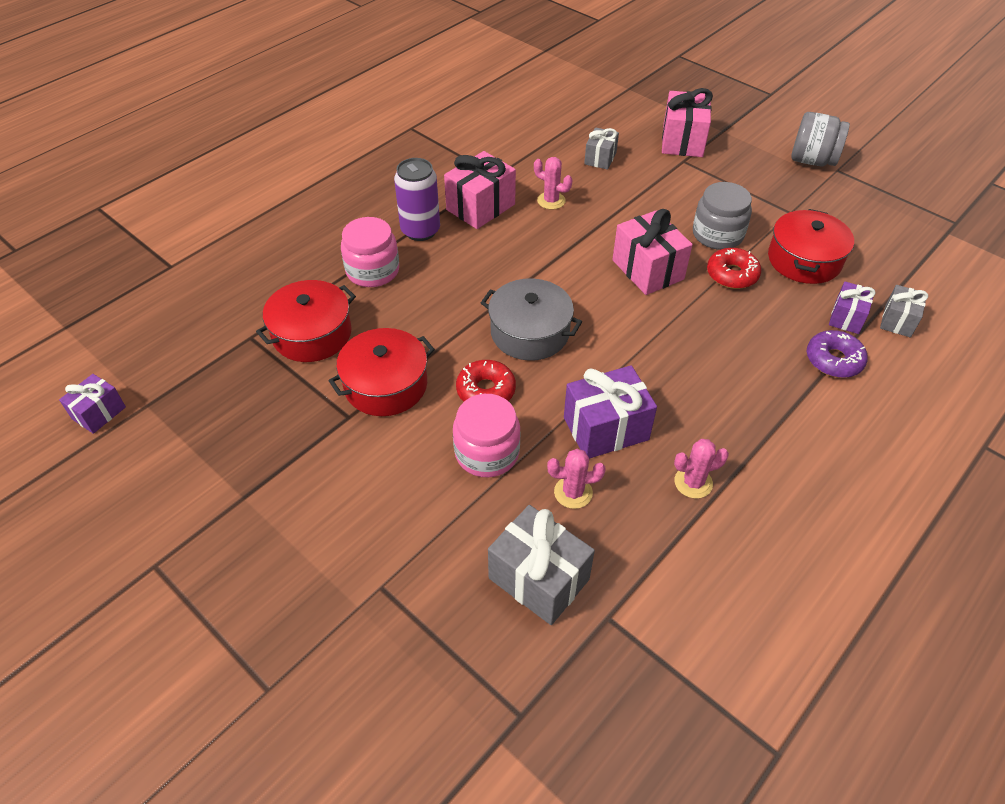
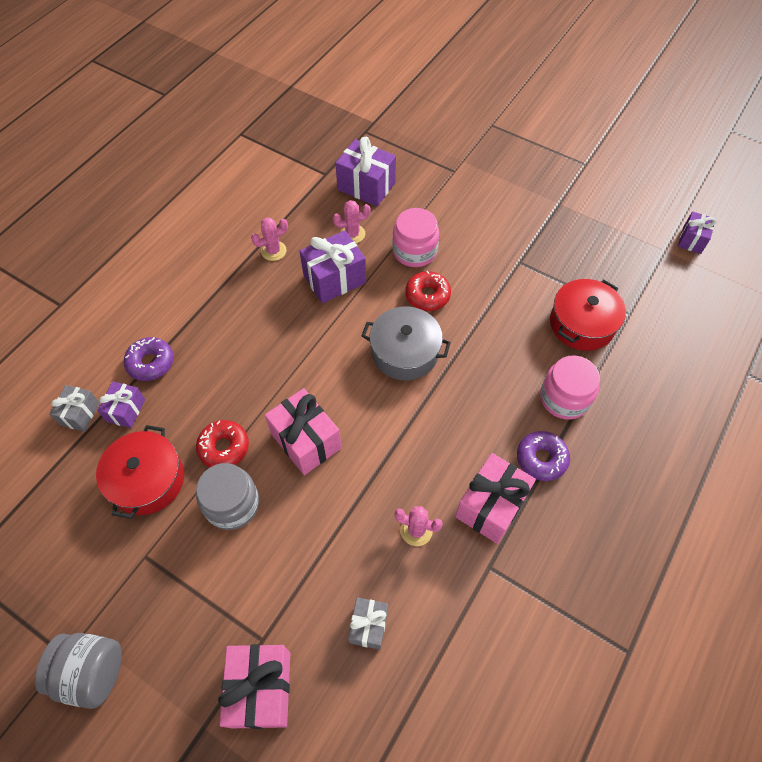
camera: 170 degrees right, 10 degrees up
(386, 385) = (503, 289): red pot -> none
(420, 230) = (541, 459): purple can -> purple donut
(539, 579) = (366, 186): grey gift -> purple gift

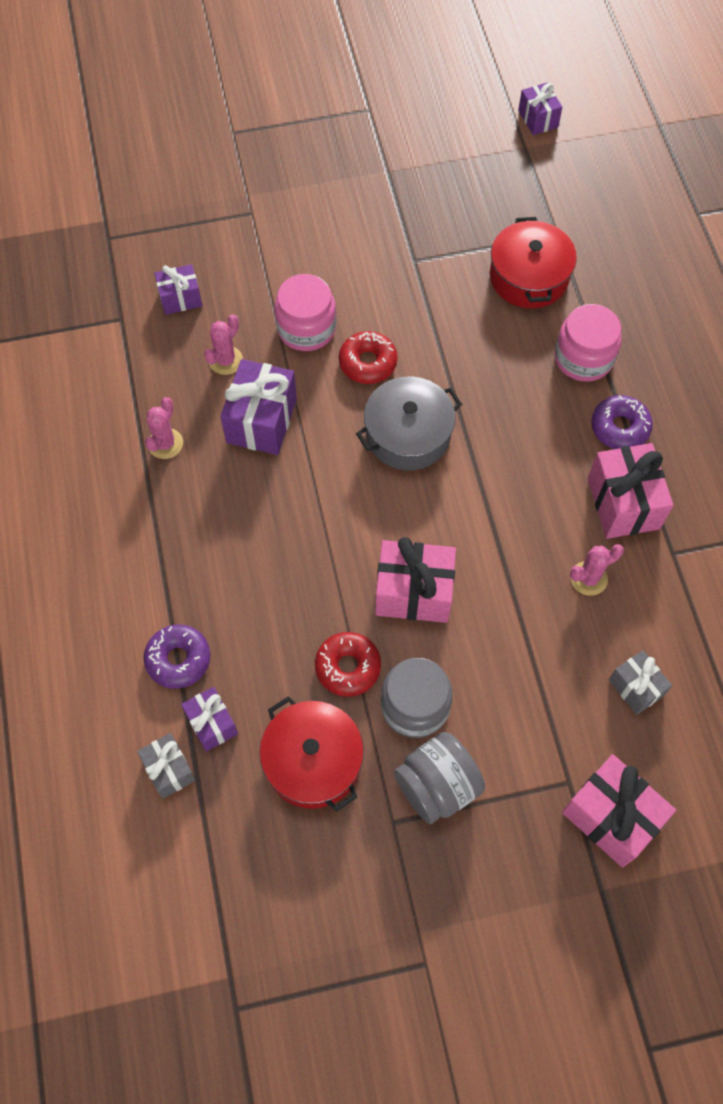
camera: 45 degrees left, 5 degrees up
(92, 672) = (464, 950): grey jar -> grey jar (437, 786)
(366, 186) = (180, 298): purple gift -> purple gift, size x0.59

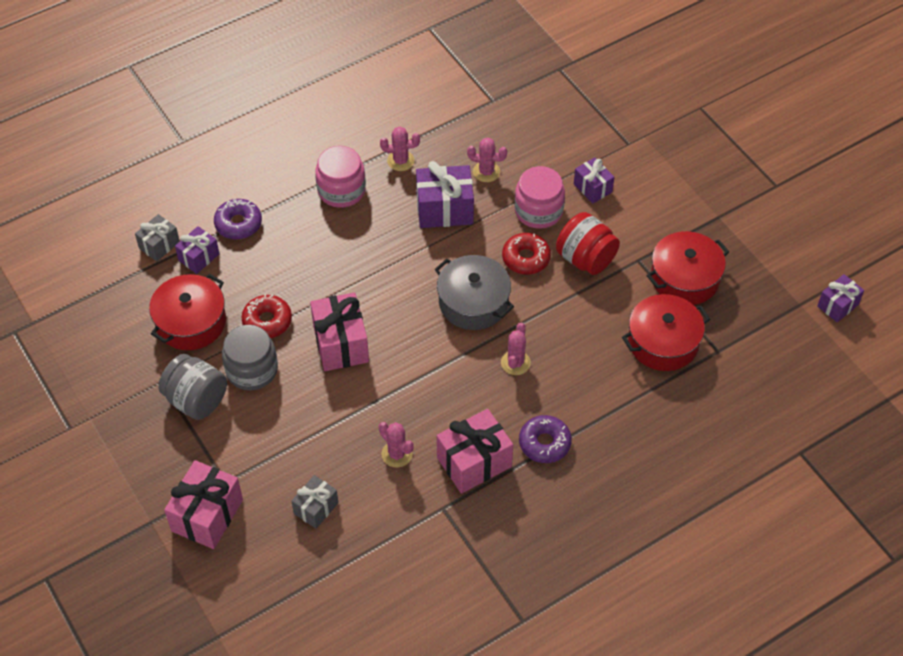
camera: 70 degrees right, 10 degrees down
(180, 298) = (527, 128): purple gift -> purple gift (592, 188)
(392, 307) = (585, 259): none -> red jar
(455, 229) = (685, 278): none -> red pot
(506, 420) = (515, 363): none -> pink cactus
(583, 358) = (600, 401): pink jar -> pink jar (341, 190)

